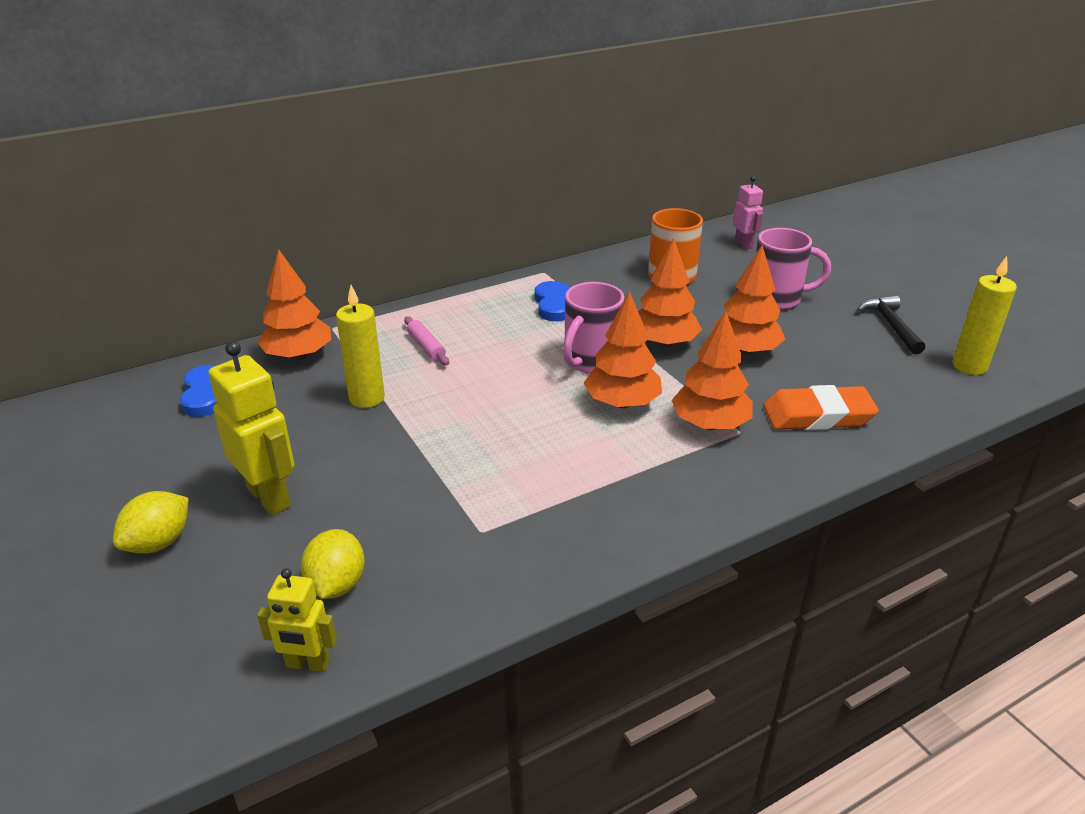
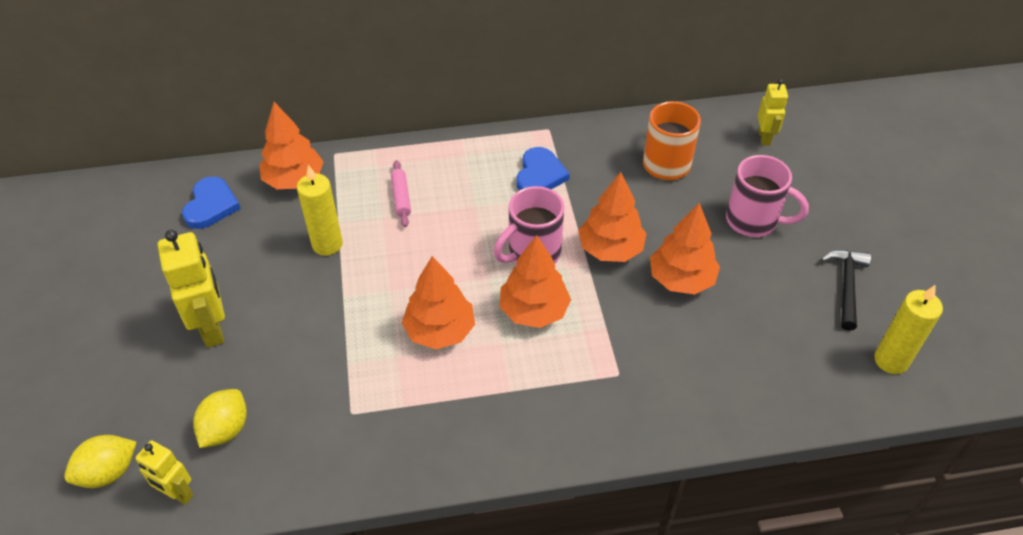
camera: 20 degrees right, 15 degrees up
(159, 543) = (121, 349): yellow lemon -> yellow lemon (108, 472)
(710, 424) = (597, 358): orange tree -> orange tree (440, 331)
(743, 244) = (764, 138): pink robot -> yellow robot
(817, 415) = (700, 377): orange eraser -> none

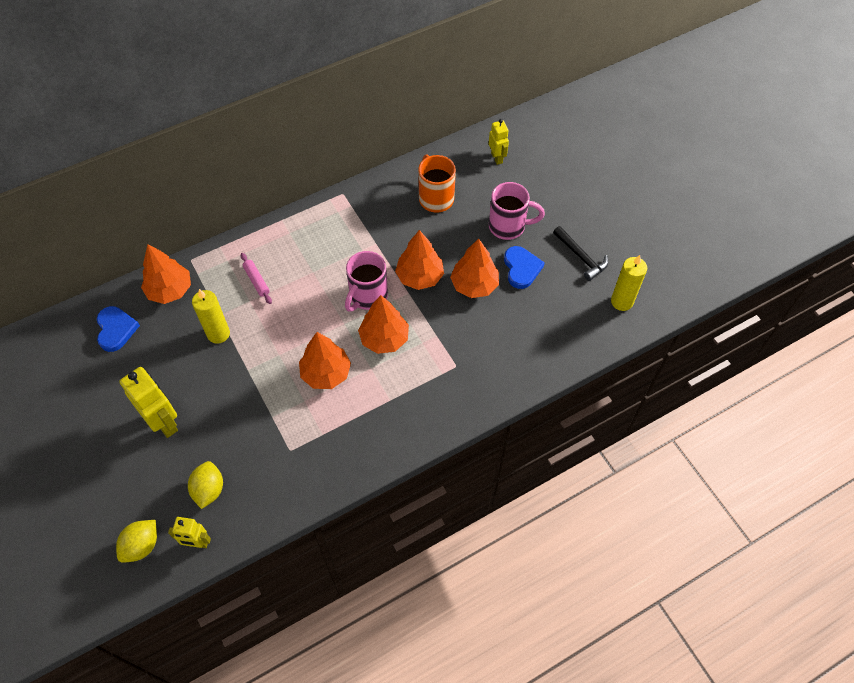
camera: 20 degrees left, 10 degrees up
(540, 175) = (350, 233): blue heart -> blue heart (521, 268)
(846, 286) = (581, 257): black hammer -> black hammer turned 150 degrees clockwise

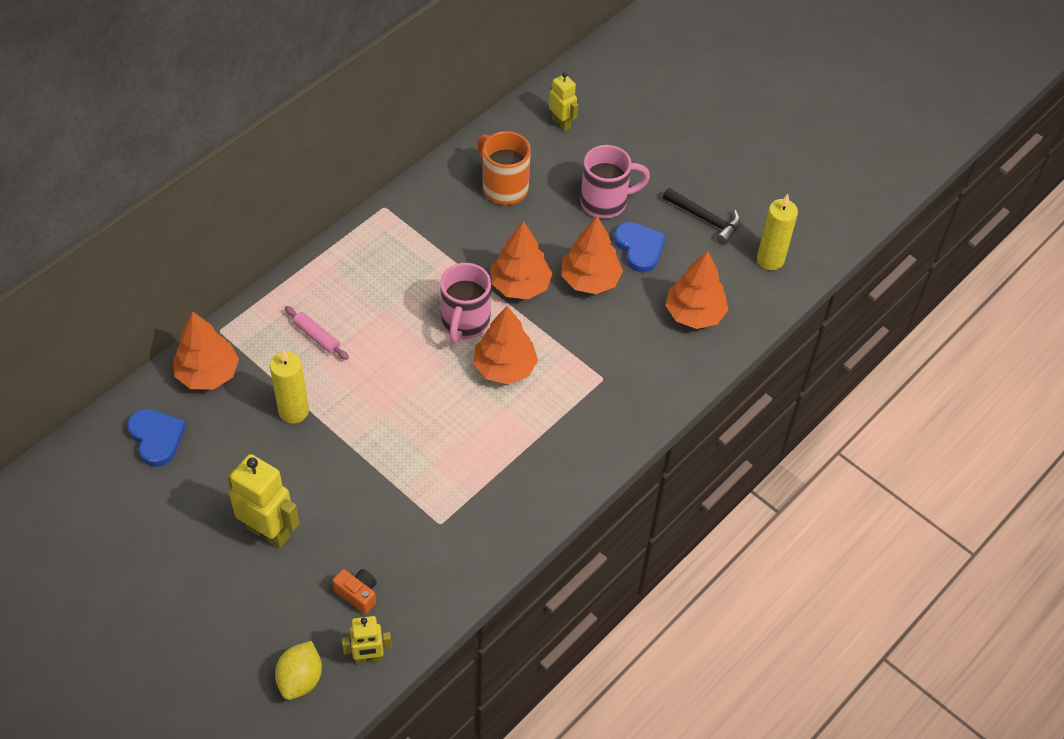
camera: 20 degrees left, 5 degrees down
(209, 490) = (358, 594): yellow lemon -> orange camera
(326, 373) = (448, 425): orange tree -> orange tree (694, 314)

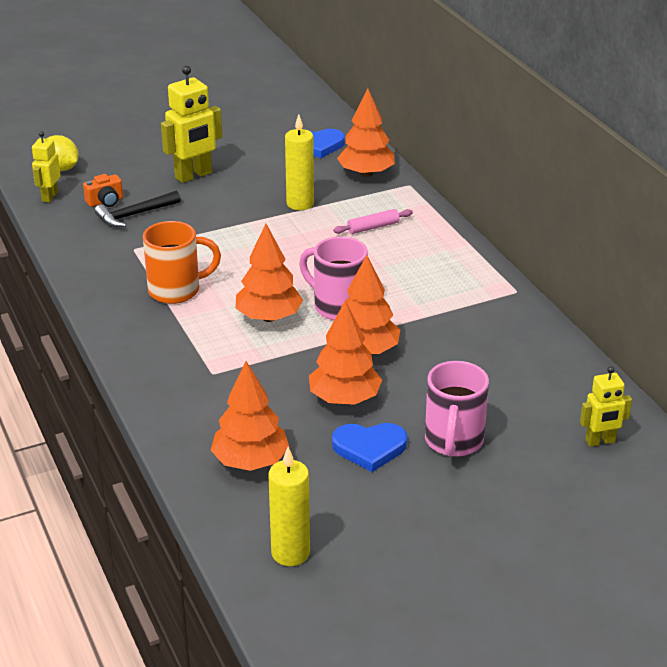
camera: 115 degrees right, 20 degrees down
(503, 187) = (511, 372): orange mug -> orange mug (176, 290)
(705, 219) = (386, 516): black hammer -> black hammer (134, 215)

